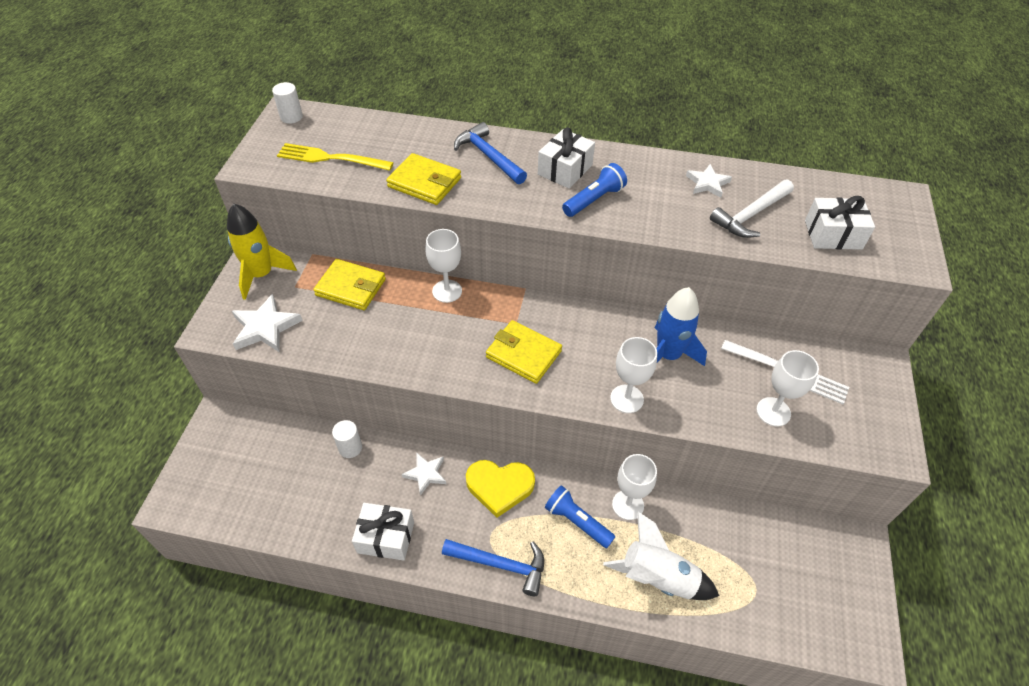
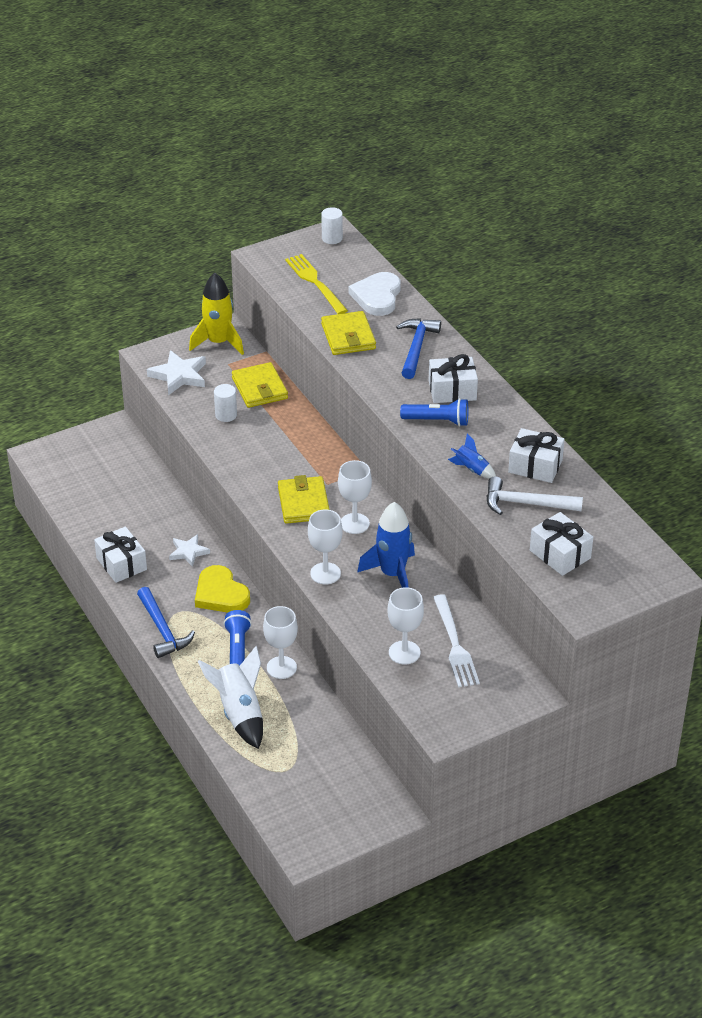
camera: 50 degrees right, 10 degrees down
(350, 448) = (166, 503): white cylinder -> white cylinder (226, 415)
(397, 138) = (377, 297): none -> white heart
(447, 291) = (314, 434): white goblet -> white goblet (354, 523)
(677, 218) = (471, 469): none -> blue rocket
(707, 183) = (535, 466): white star -> white gift

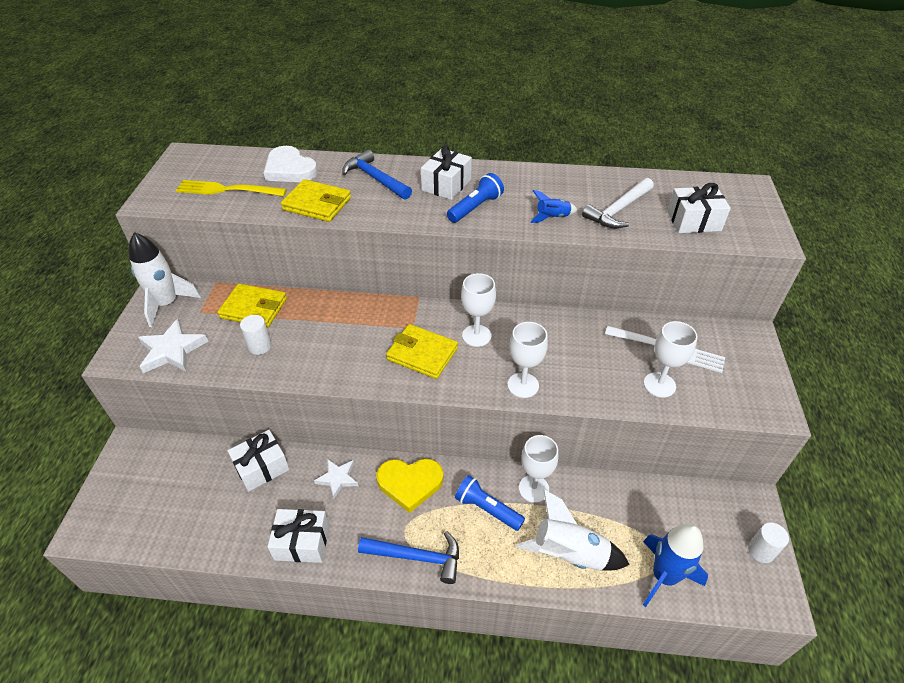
camera: 55 degrees left, 5 degrees up
(218, 342) = (167, 304): yellow rocket -> white rocket
(332, 238) = (189, 158): white cylinder -> white cylinder (761, 551)
(392, 574) = (557, 344): blue rocket -> blue rocket (664, 576)
(535, 466) = (576, 187): white gift -> white gift (262, 467)

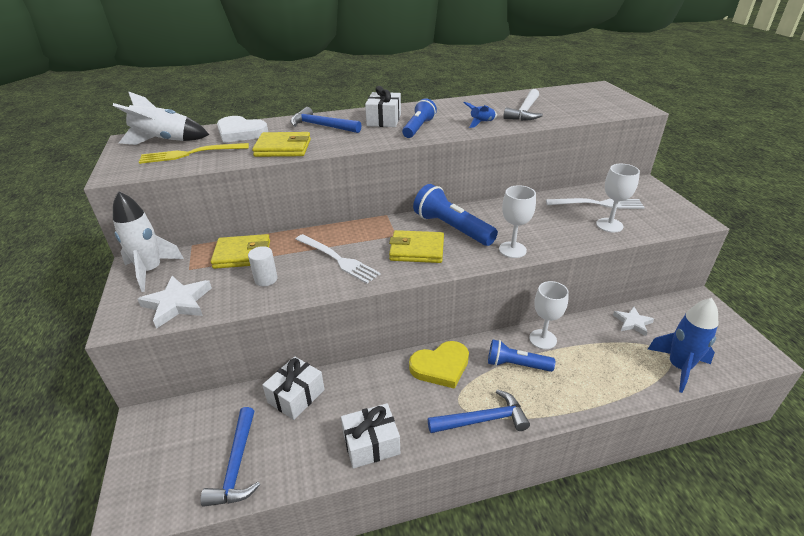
camera: 20 degrees left, 10 degrees down
(182, 519) = (237, 465): none -> blue hammer
(338, 343) = (338, 260): none -> white fork
(338, 478) = (374, 382): white star -> white star (632, 322)
(476, 336) = (452, 228): white goblet -> blue flashlight
(569, 553) = (601, 375): white rocket -> white rocket (164, 141)
(693, 221) = (580, 108): white gift -> none
(761, 551) = (728, 329): white cylinder -> none

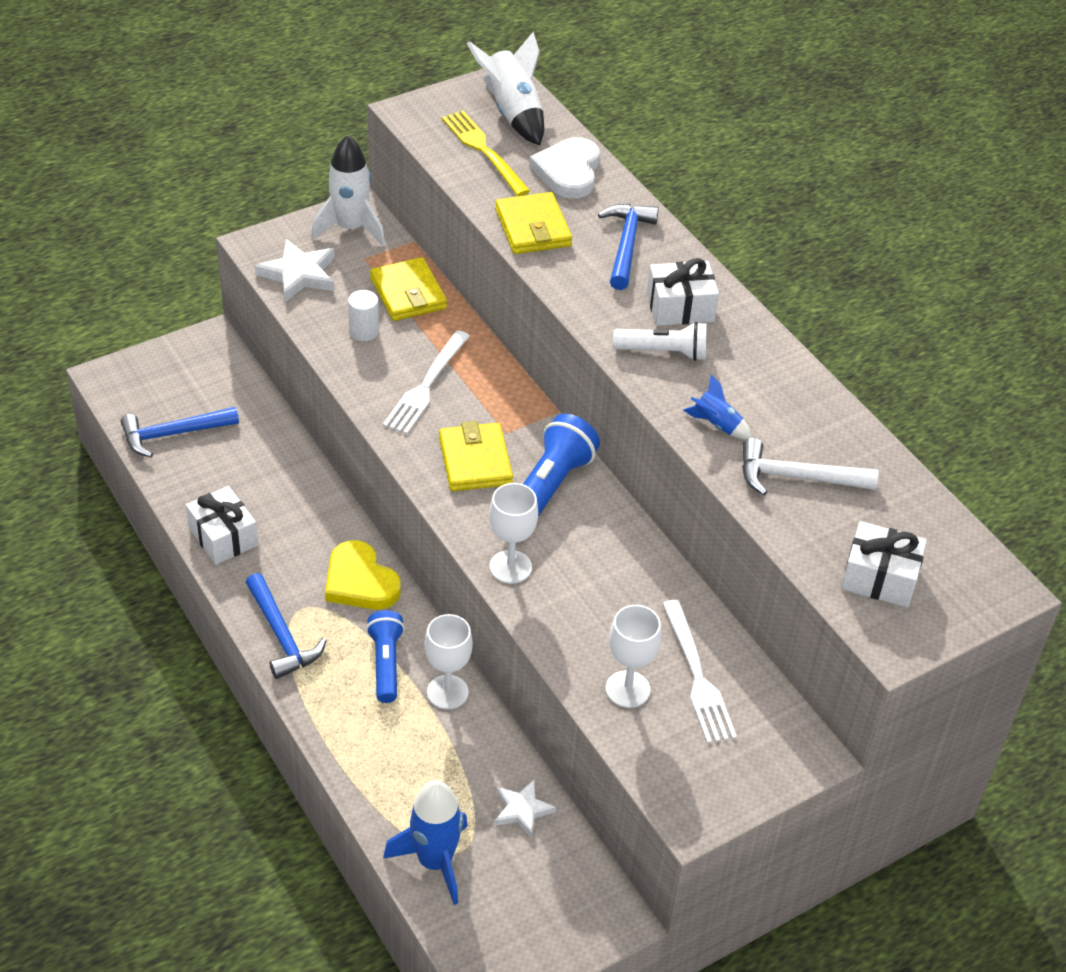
camera: 70 degrees right, 10 degrees up
(296, 396) = (275, 453): white gift -> white gift (879, 578)
(418, 128) = (663, 352): blue flashlight -> white flashlight

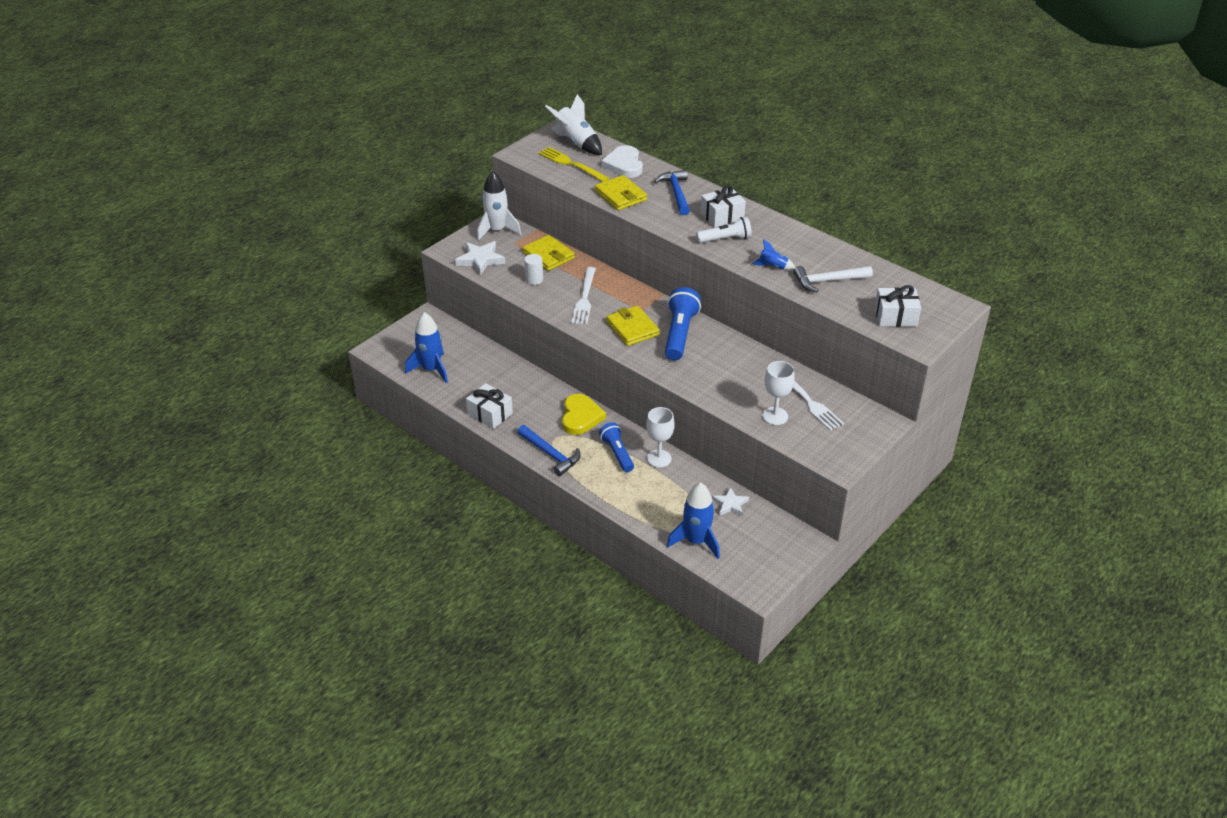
camera: 15 degrees left, 5 degrees down
(173, 434) = (431, 369): blue hammer -> blue rocket
(360, 581) = (580, 417): yellow heart -> yellow heart turned 120 degrees counterclockwise
(510, 567) = (680, 374): white goblet -> none

